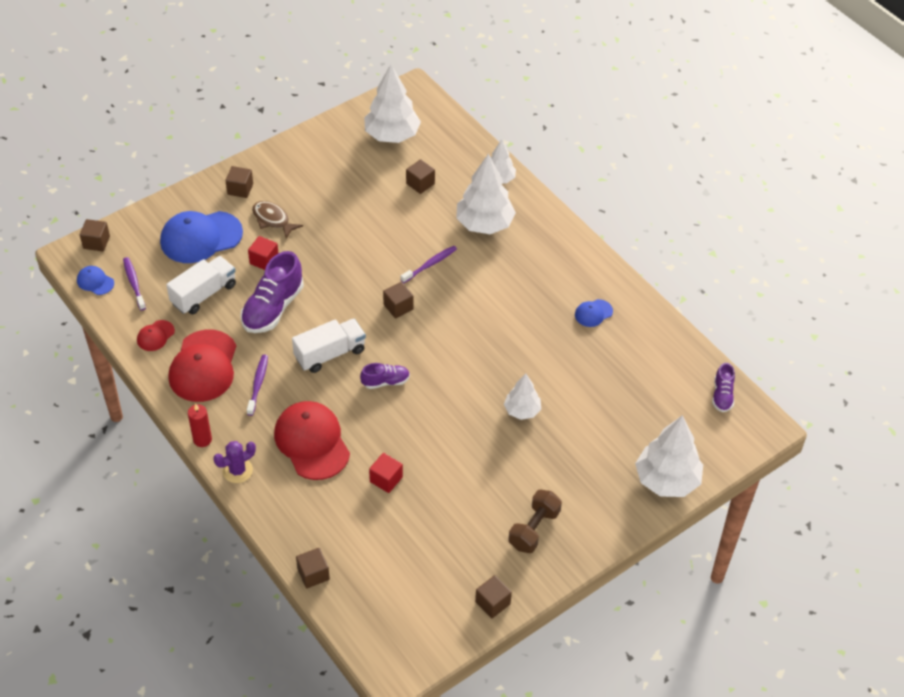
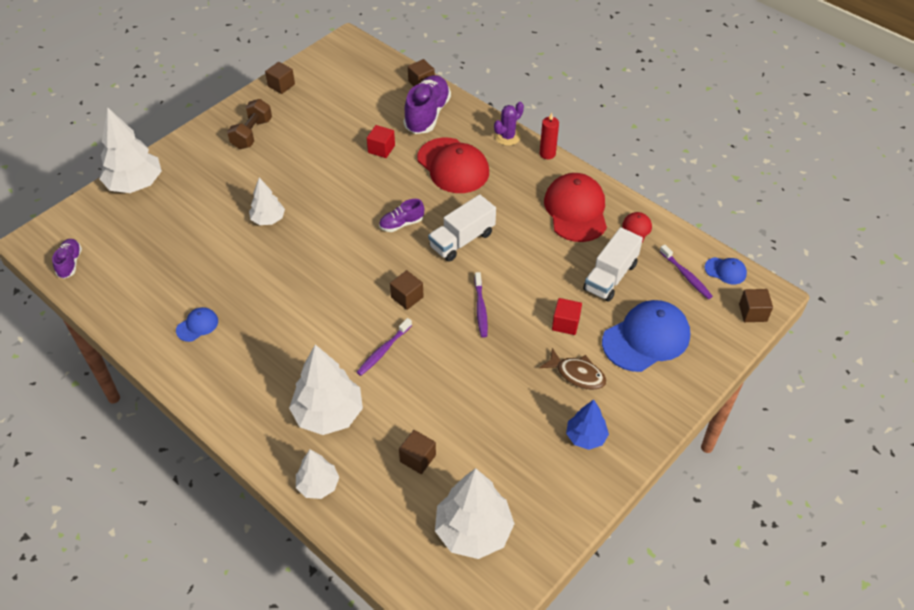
camera: 170 degrees right, 0 degrees up
(240, 189) = (633, 408): brown cube -> none
(258, 384) = (519, 203): purple toothbrush -> purple toothbrush (480, 308)
(273, 308) = (534, 274): purple shoe -> purple shoe (427, 115)
(286, 177) = (585, 437): none -> blue tree

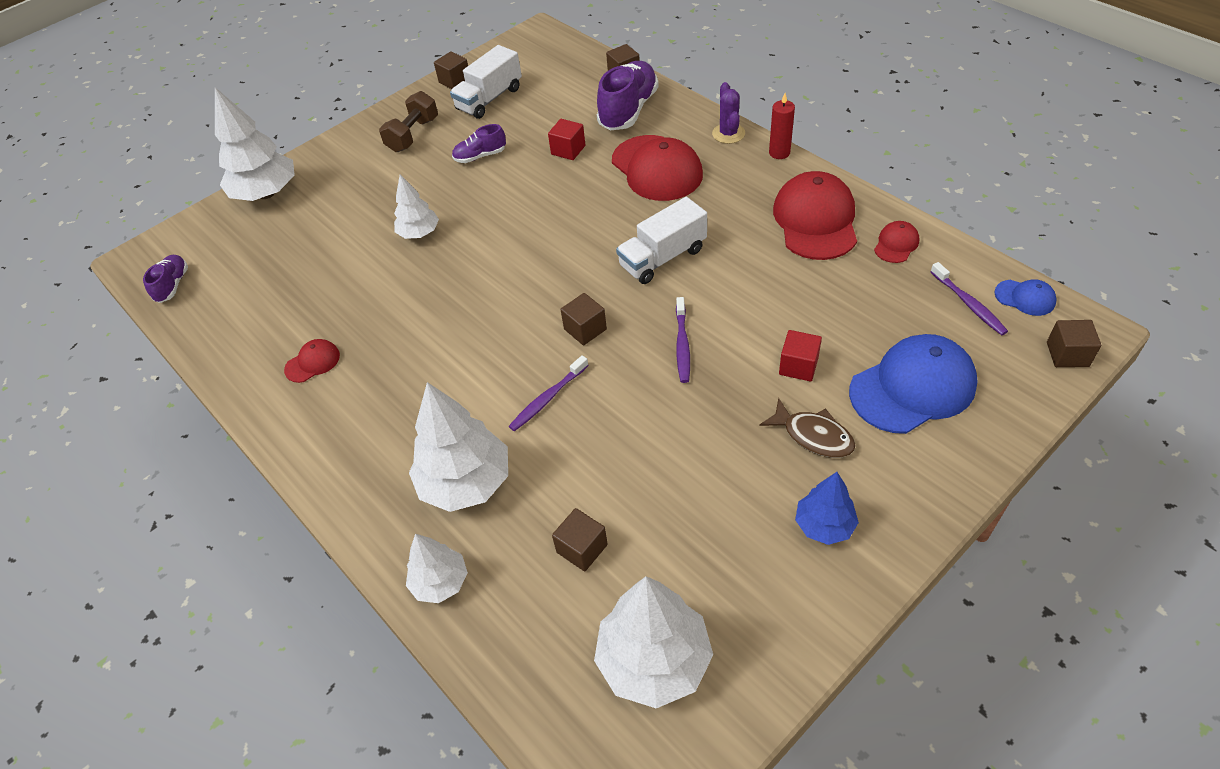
camera: 10 degrees right, 0 degrees up
(197, 325) = (312, 362): blue cap -> red cap
(401, 224) = (585, 238): purple shoe -> purple shoe (480, 156)
(507, 137) = (728, 133): purple cactus -> purple cactus turned 60 degrees counterclockwise
(610, 277) = (862, 305): white truck -> white truck (489, 99)

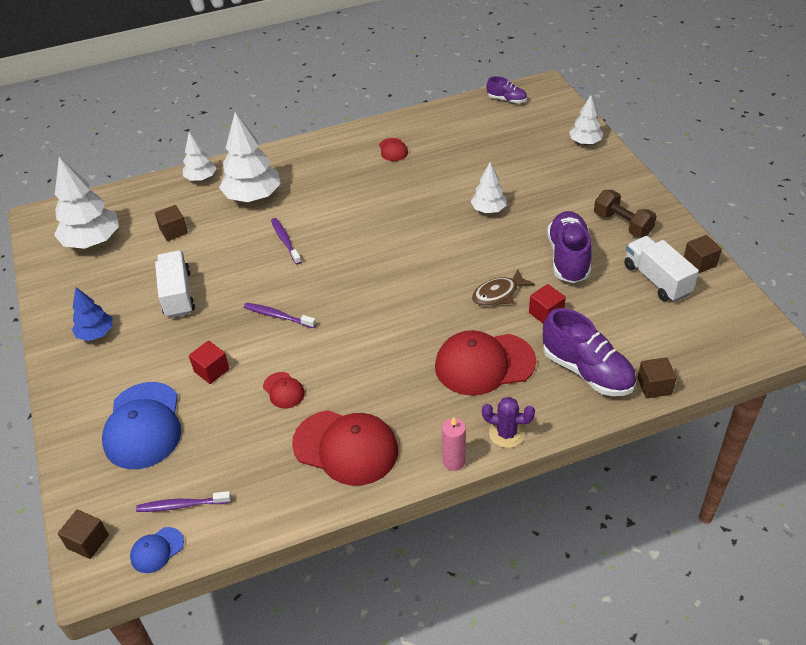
camera: 110 degrees right, 5 degrees down
(266, 193) = (585, 142): white tree -> white tree, size x0.58
(480, 156) = (568, 258): purple shoe -> purple shoe, size x1.86
(585, 329) = (330, 272): brown cube -> none
(662, 258) = (370, 333): white truck -> white truck (177, 294)
(779, 153) = (454, 461): red candle -> pink candle
(813, 435) = (154, 354): brown fish -> brown fish (498, 294)
(896, 244) = (279, 491): red cap -> red cap (283, 390)

